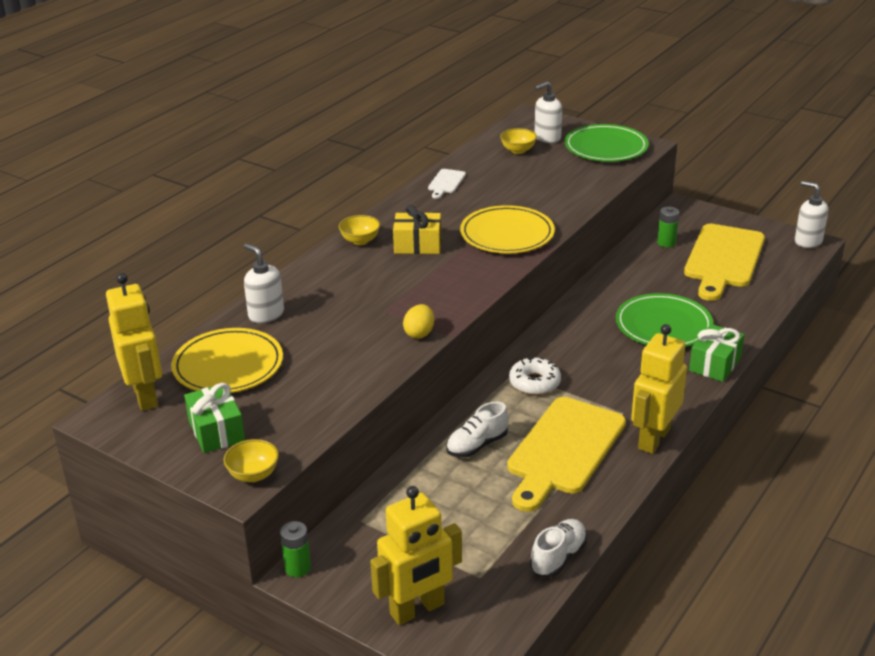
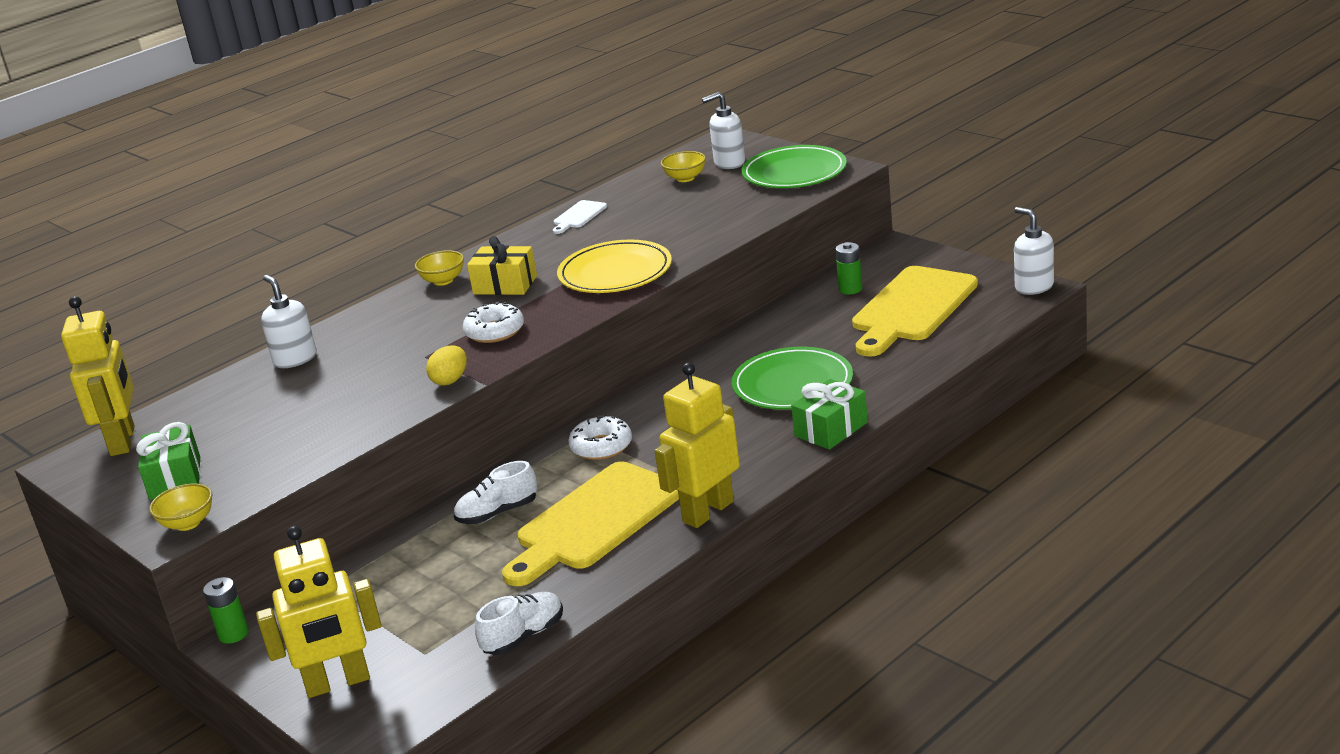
camera: 15 degrees right, 5 degrees down
(228, 365) = (225, 412): yellow plate -> none
(433, 288) = (495, 331): none -> white donut

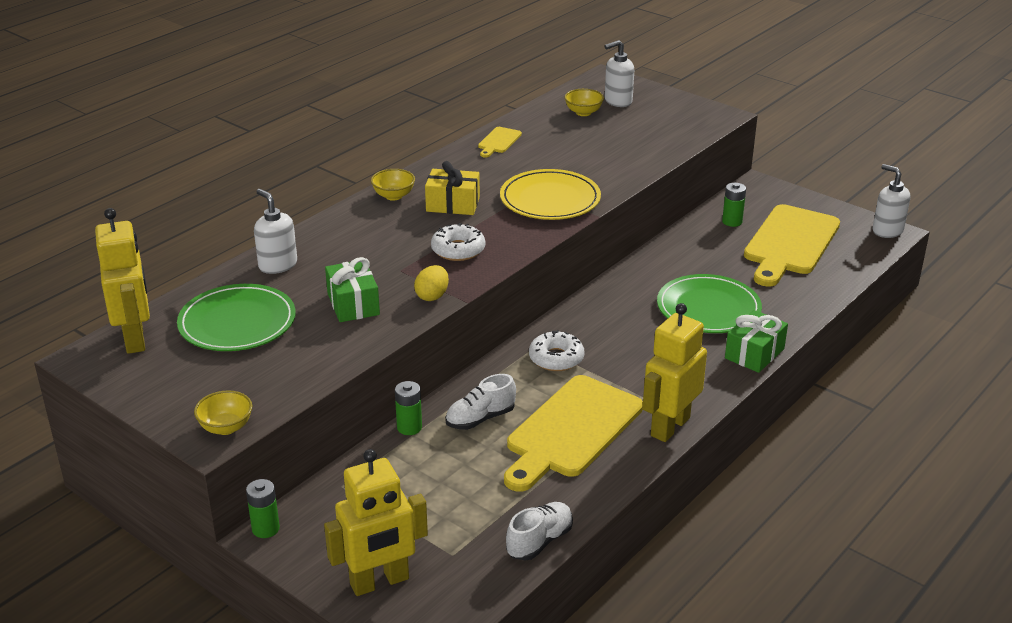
camera: 10 degrees left, 5 degrees up
(175, 478) = (199, 380): green gift -> green gift (353, 304)
(417, 526) = (409, 427): none -> green battery
(578, 216) = (498, 141): white cutting board -> yellow cutting board
(794, 172) = (678, 115): green plate -> green plate (237, 322)

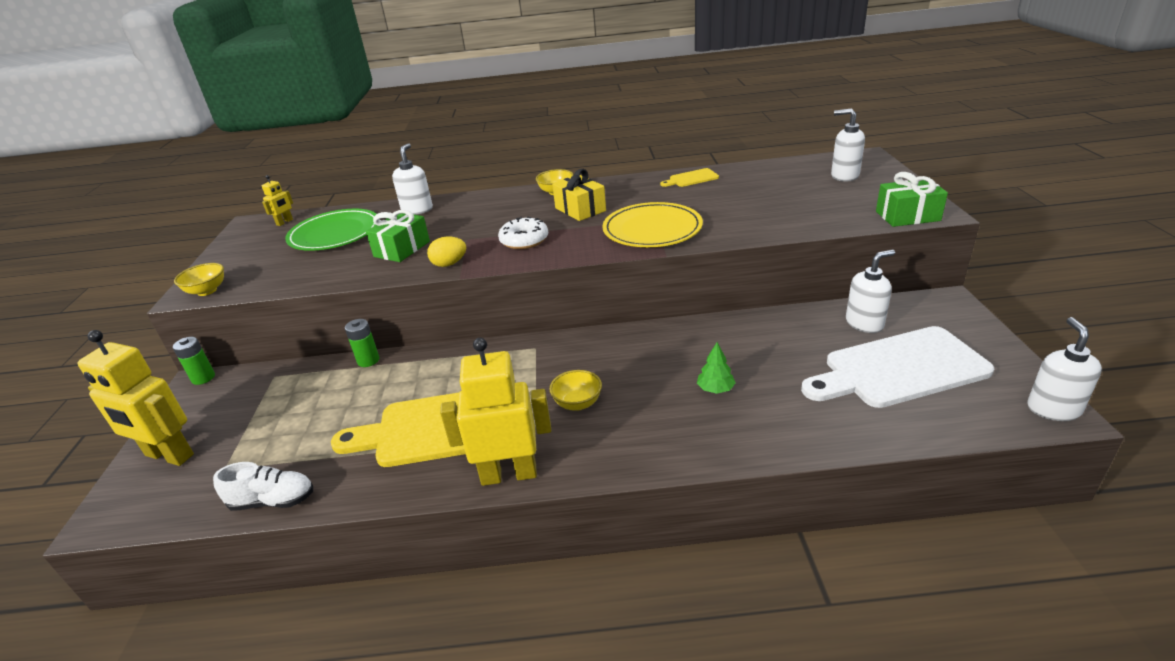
camera: 50 degrees right, 0 degrees up
(135, 338) = (285, 222): yellow robot -> yellow robot, size x0.46
(480, 418) = (411, 380): white shoe -> none
(556, 358) = (530, 364): white donut -> none
(583, 112) = (797, 176): yellow bowl -> yellow bowl (577, 403)
(708, 308) = (715, 389): green plate -> green tree
(732, 222) = (864, 323): green battery -> white soap dispenser
(754, 353) = (690, 455): green gift -> green gift (907, 216)
(790, 243) = (899, 369): yellow cutting board -> white cutting board

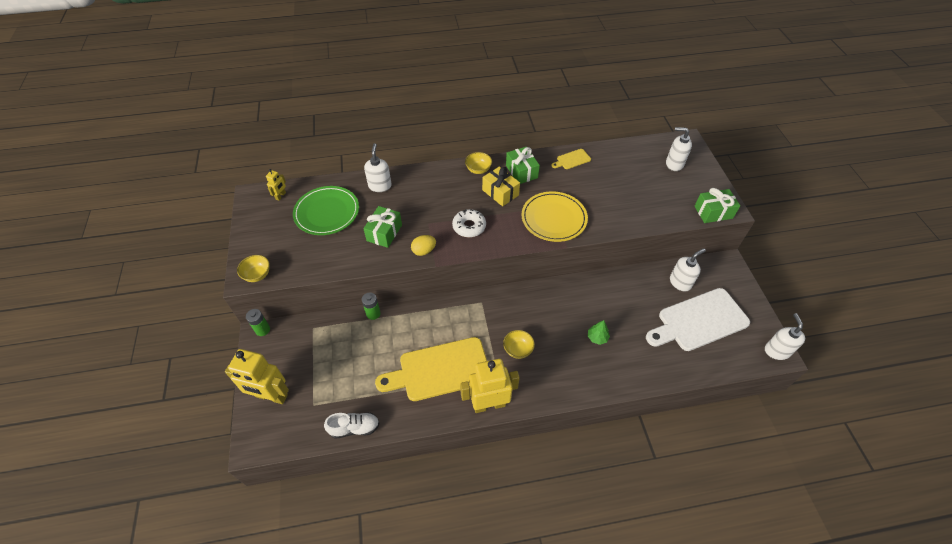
camera: 10 degrees left, 20 degrees up
(616, 191) = (521, 172): none -> green gift

